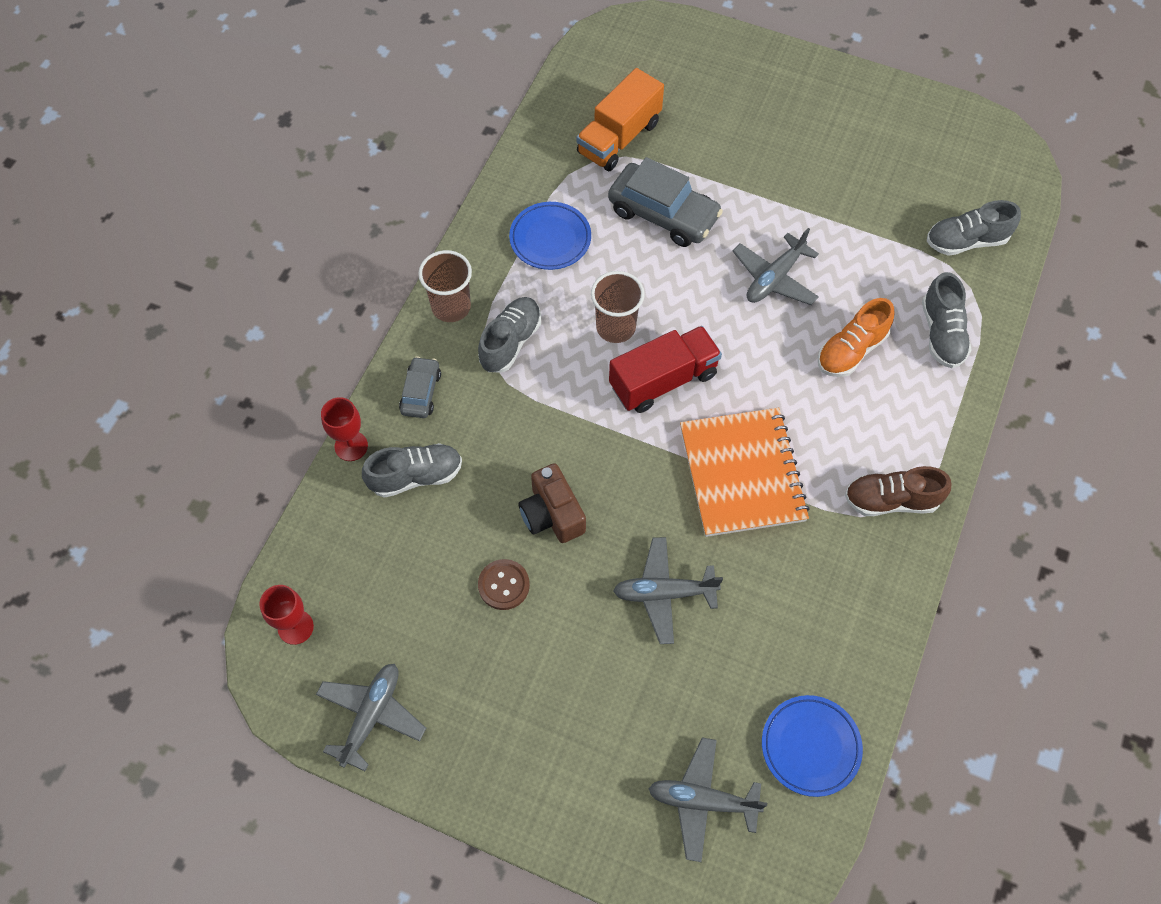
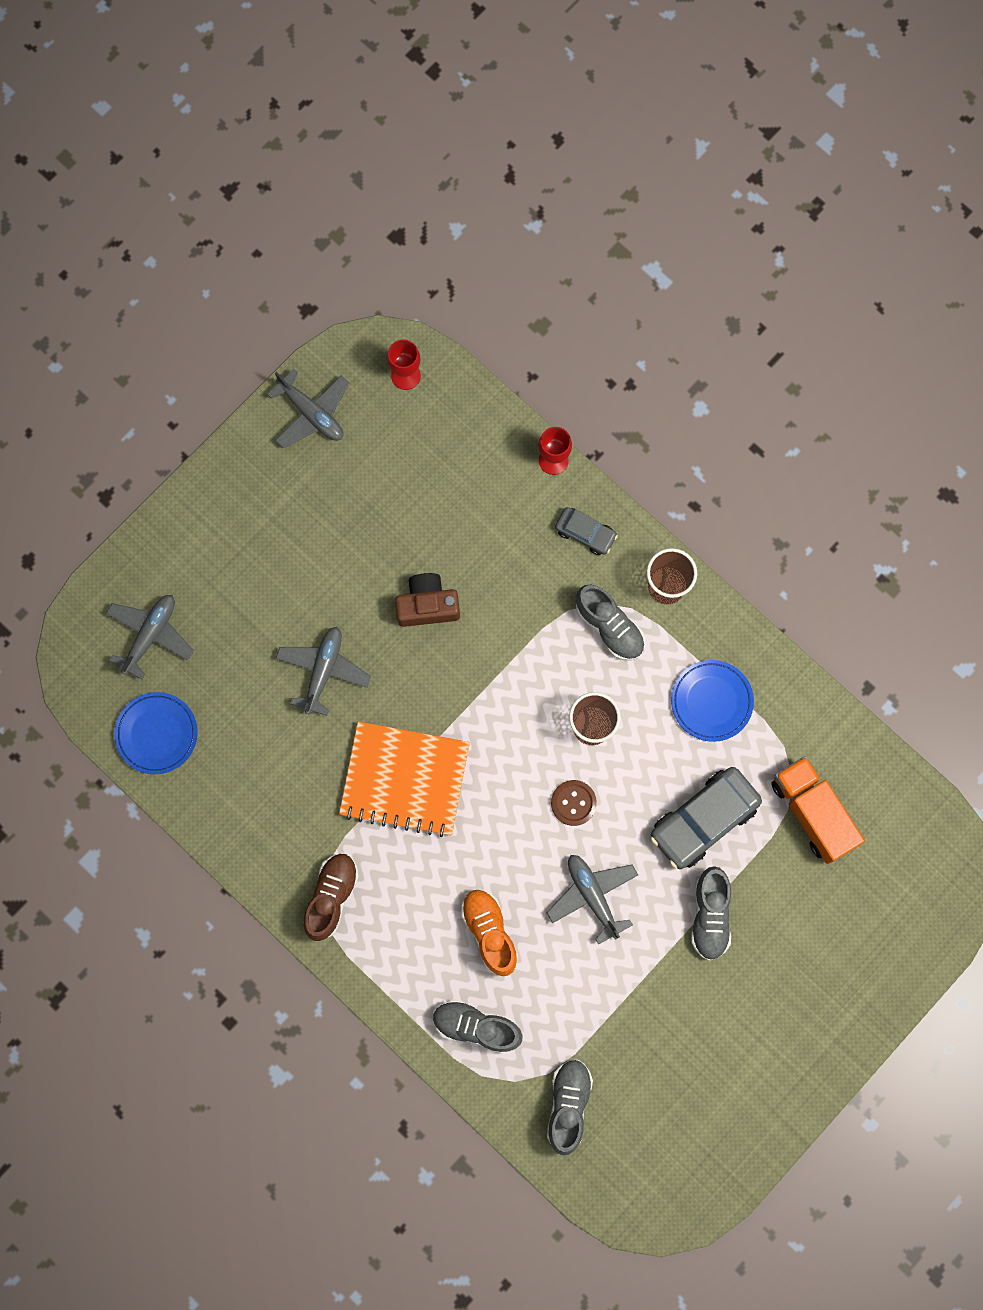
camera: 110 degrees right, 15 degrees up
(416, 476) = (504, 505): grey shoe -> grey shoe (710, 915)
(504, 585) = (379, 545): brown button -> brown button (573, 803)
(663, 380) = (521, 748): red truck -> none

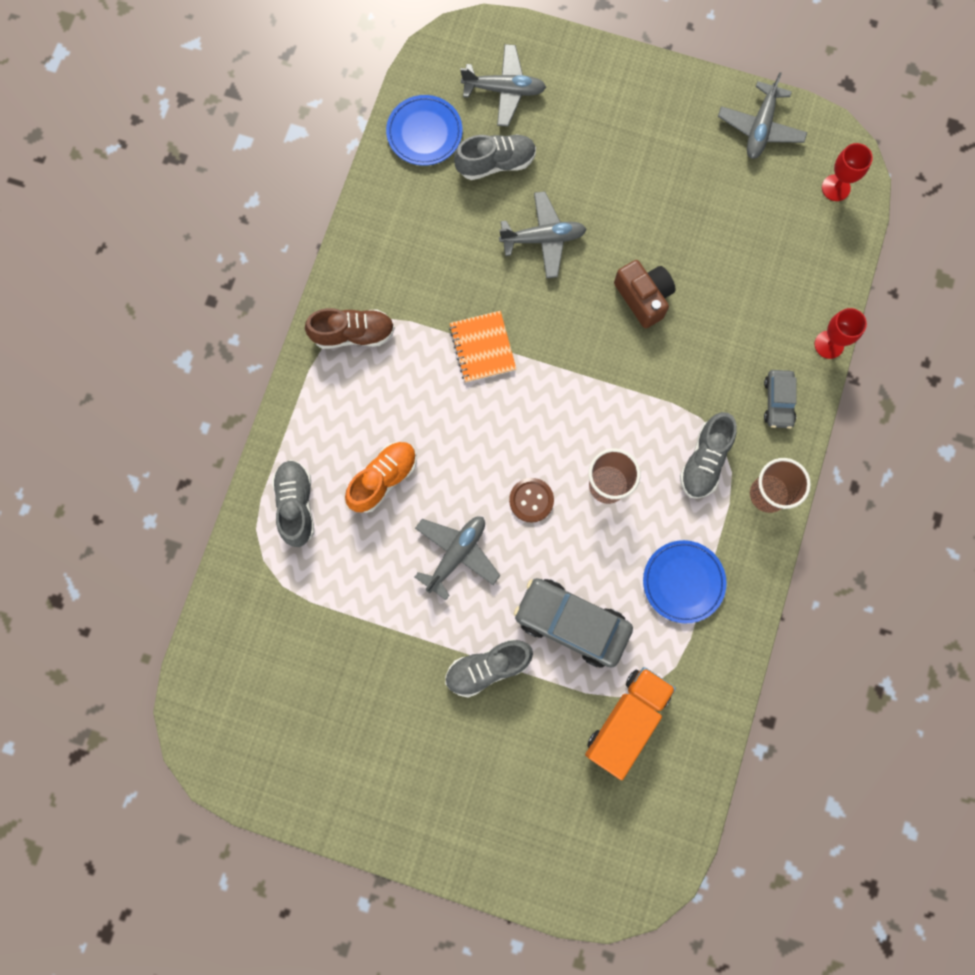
camera: 65 degrees right, 0 degrees up
(404, 779) = (482, 347): orange notebook -> orange notebook, size x0.58
(568, 1104) = (263, 616): grey shoe -> grey shoe (496, 163)

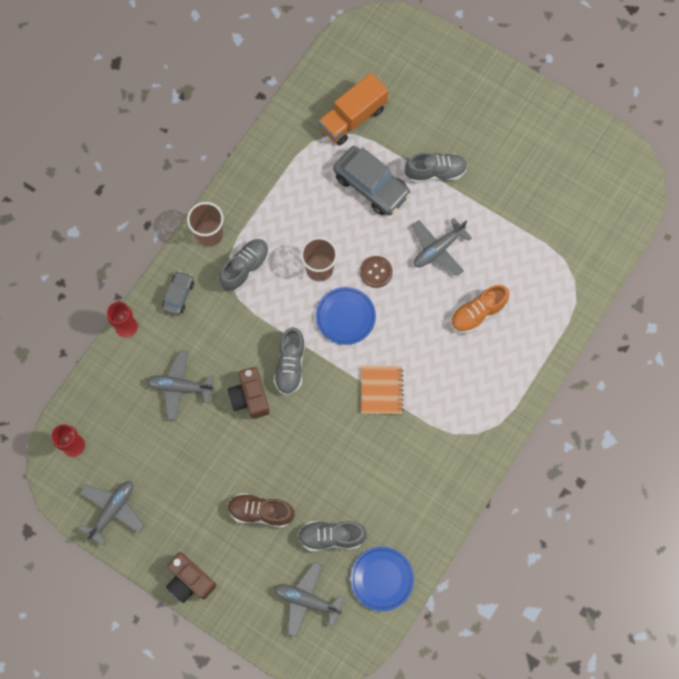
camera: 165 degrees left, 5 degrees down
(296, 505) = (544, 311): grey shoe -> grey shoe (290, 366)
(353, 334) = (476, 426): brown shoe -> brown shoe (260, 512)
(543, 239) = (312, 463): grey plane -> grey plane (180, 387)
(644, 77) = (190, 581): none -> brown camera
(683, 582) = (287, 192): blue plate -> blue plate (345, 317)

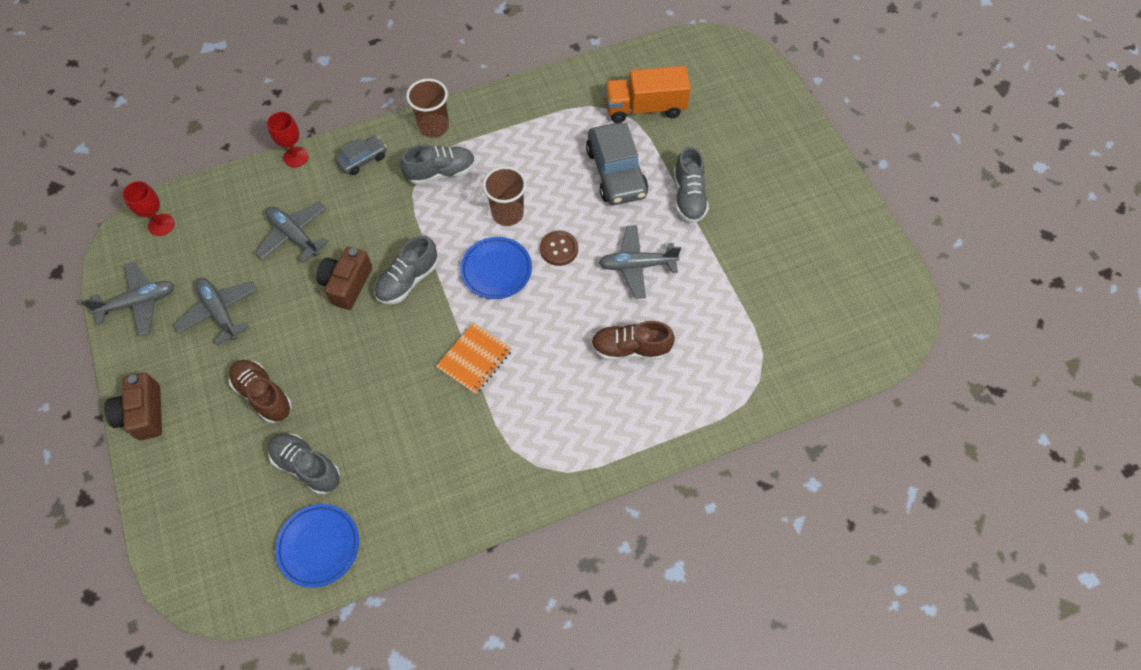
camera: 35 degrees right, 10 degrees down
(307, 600) = (229, 513): grey plane -> grey plane (220, 312)
(435, 172) = (688, 197): grey shoe -> grey shoe turned 60 degrees clockwise
(477, 313) = (630, 349): orange shoe -> brown shoe

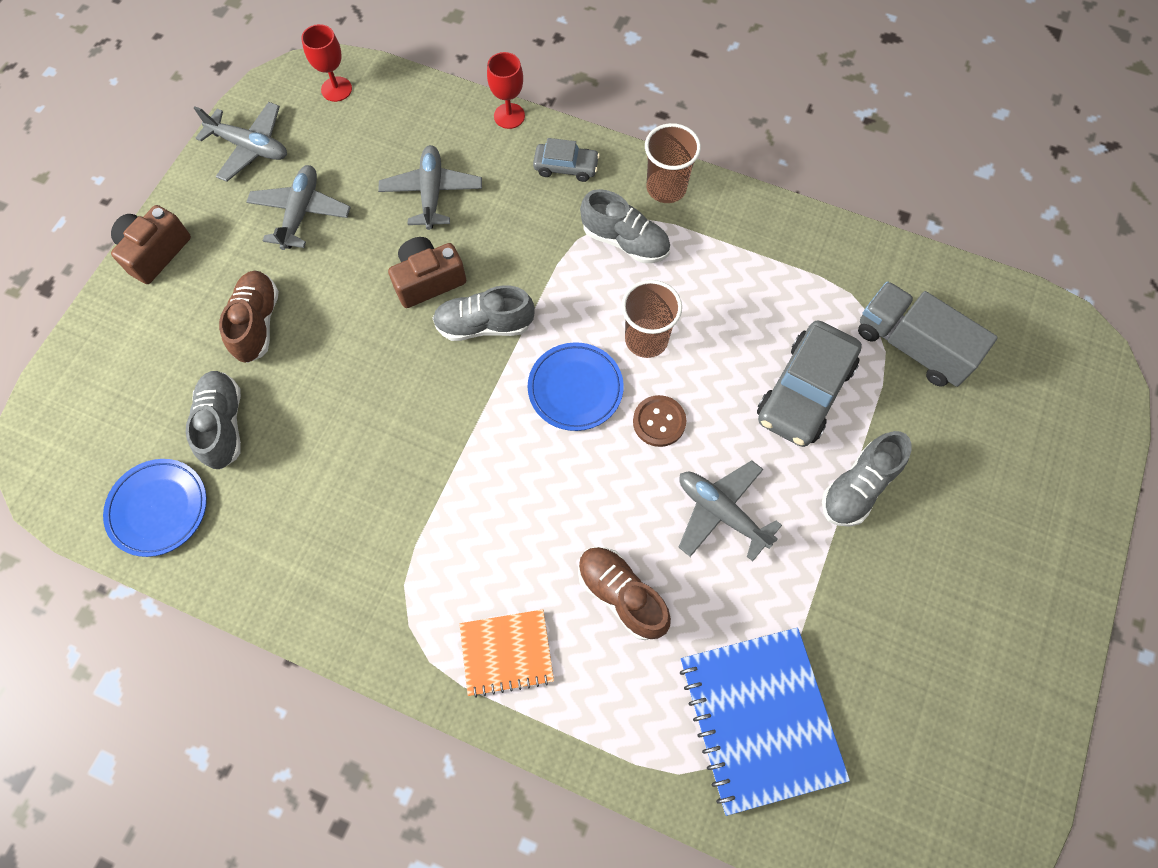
camera: 45 degrees right, 5 degrees up
(474, 359) = (463, 461): orange notebook -> orange notebook (506, 653)
(645, 108) = (911, 346): orange truck -> grey truck
(754, 343) = (760, 718): none -> blue notebook

